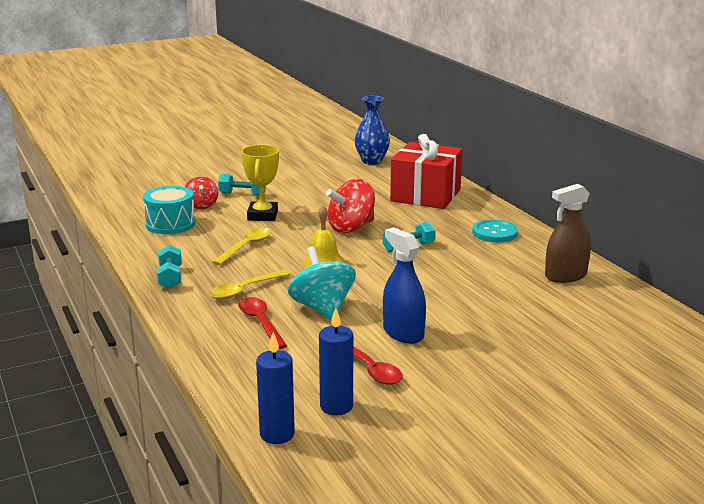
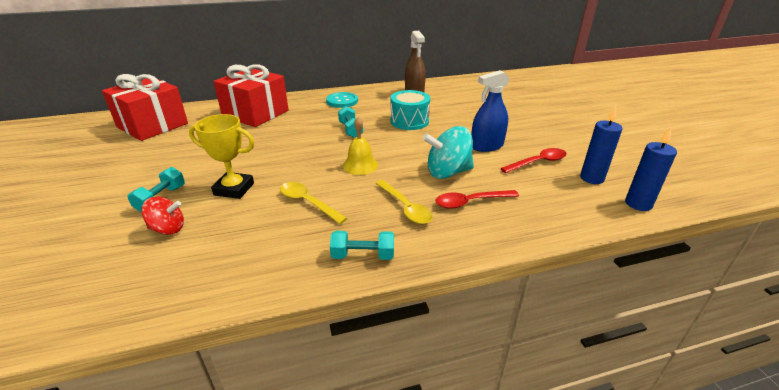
camera: 80 degrees left, 10 degrees up
(170, 224) = (207, 255): turquoise drum -> turquoise drum (409, 121)
(351, 228) = (298, 148): red spinning top -> none
(372, 161) = (152, 125): blue vase -> red gift

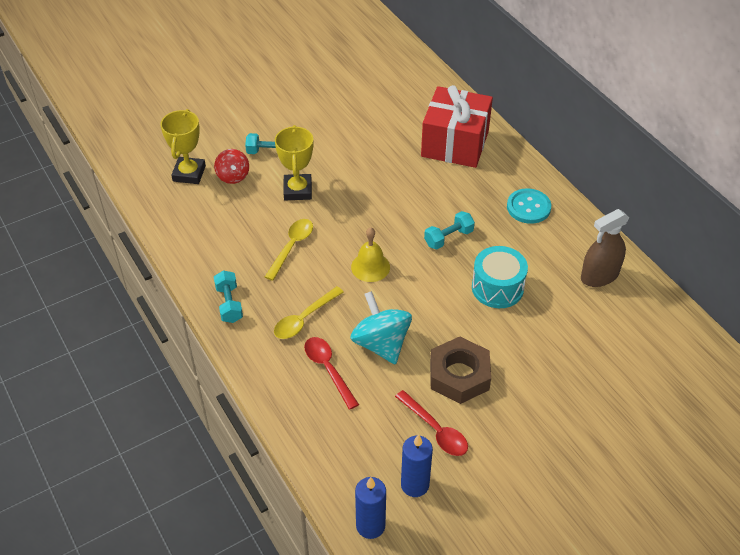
camera: 75 degrees right, 15 degrees up
(123, 265) = (189, 173): none -> yellow trophy
(152, 125) = (392, 81): red gift -> none
(487, 146) = (459, 375): blue spray bottle -> brown nut

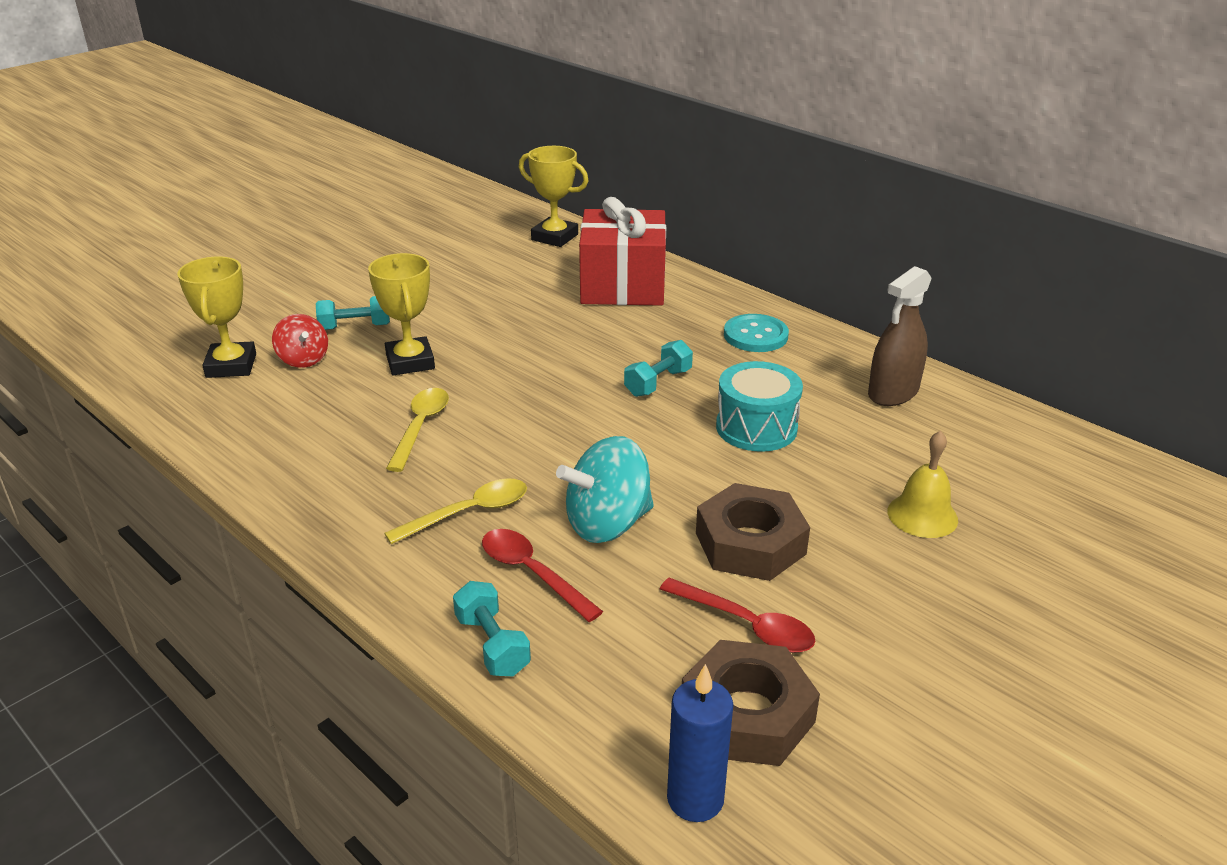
camera: 15 degrees left, 15 degrees down
(229, 304) = (334, 513): turquoise dumbbell -> turquoise dumbbell (492, 645)
(304, 319) = (469, 512): yellow spoon -> yellow spoon turned 150 degrees counterclockwise
(370, 267) = (553, 432): yellow bell -> yellow bell (922, 515)
(381, 343) = (607, 524): turquoise spinning top -> turquoise spinning top turned 75 degrees counterclockwise
(415, 485) = (747, 714): blue candle -> brown nut
(423, 86) = (554, 237): none -> yellow trophy

